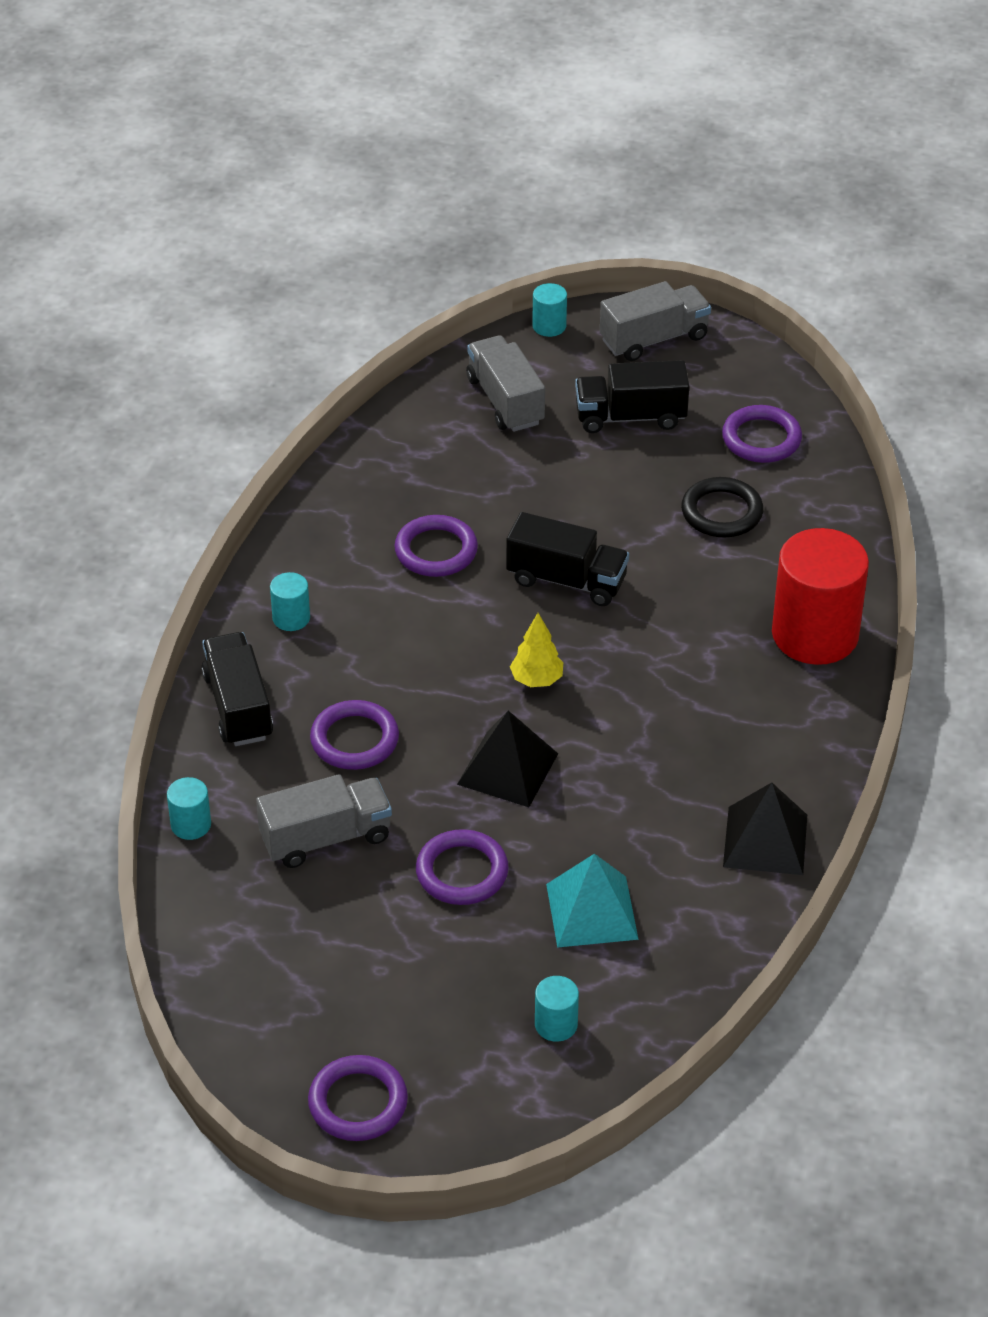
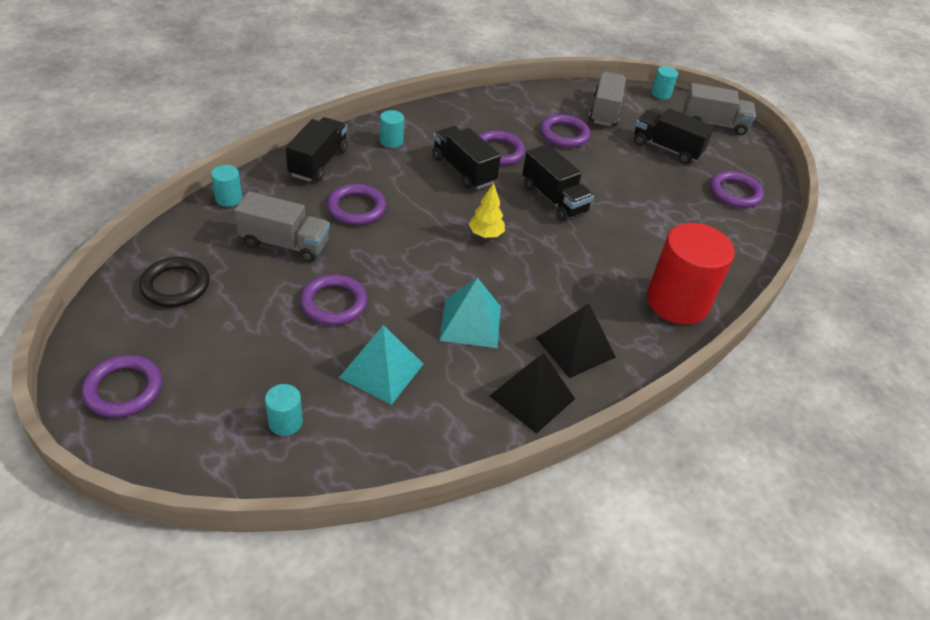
camera: 30 degrees right, 0 degrees up
(423, 606) = (463, 170): none -> black truck
(490, 472) = (564, 134): none -> purple ring
(508, 768) = (420, 267): black pyramid -> black pyramid (575, 347)
(627, 800) = (470, 323): none -> turquoise pyramid
(721, 512) = (677, 214): black ring -> black ring (175, 285)

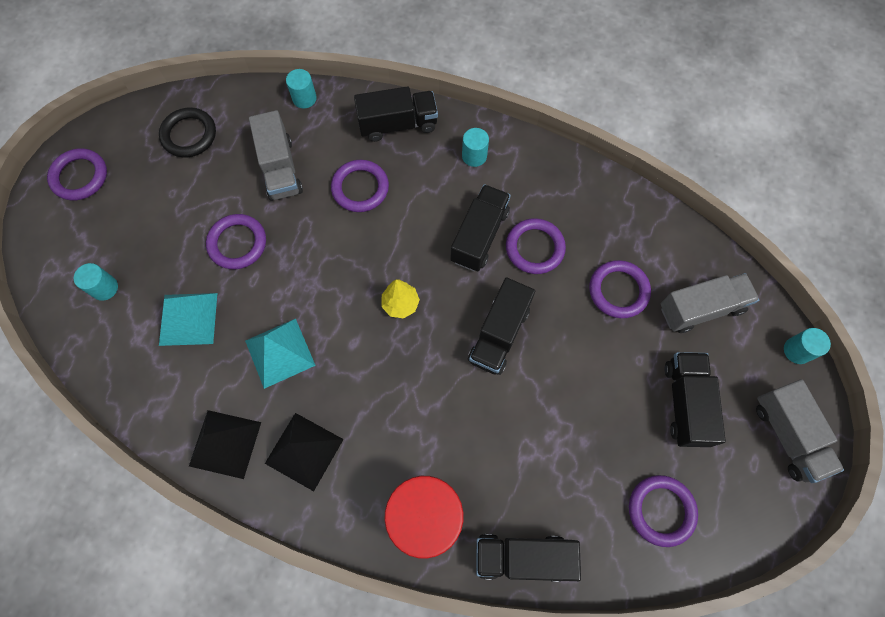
camera: 65 degrees right, 25 degrees up
(735, 267) = (523, 557): none -> black truck

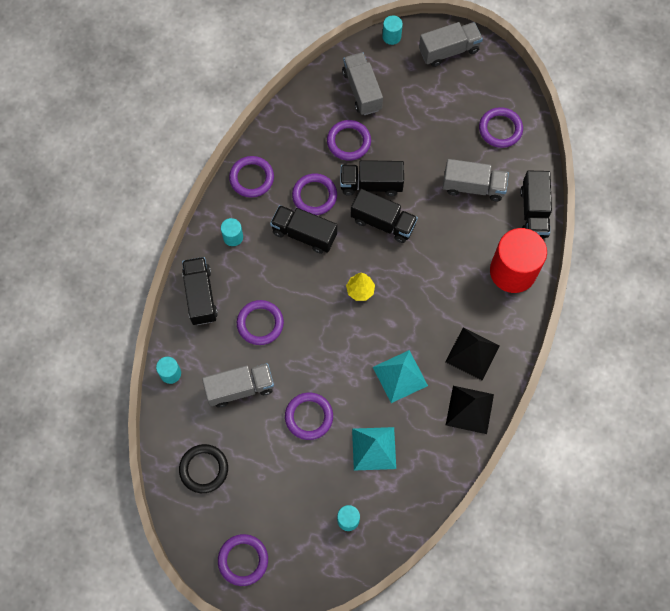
camera: 90 degrees left, 0 degrees up
(555, 174) = (251, 178): none -> purple ring
(560, 463) = (473, 187): none -> grey truck
(685, 403) = (430, 107): black truck -> black truck (371, 184)

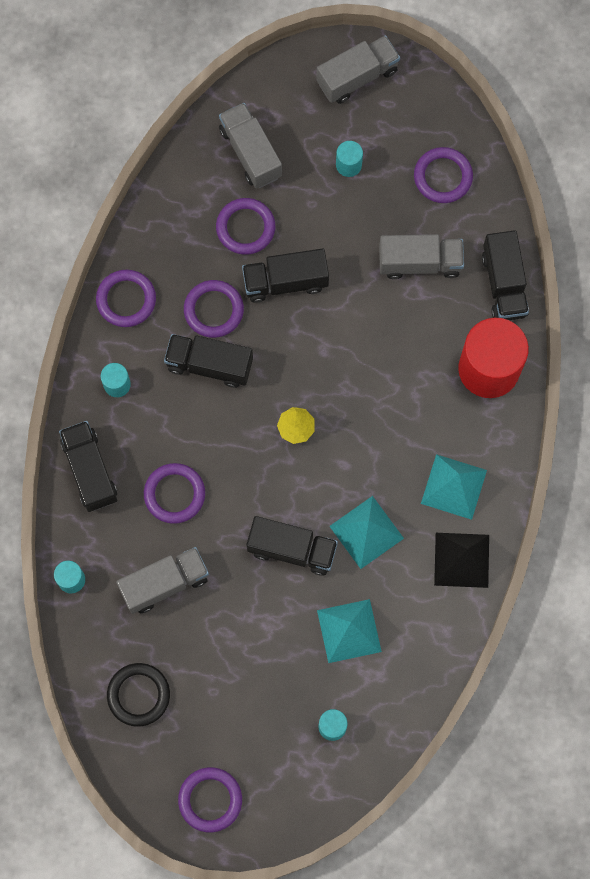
camera: 10 degrees left, 5 degrees up
(309, 417) = (259, 605): purple ring -> none
(383, 222) = (310, 331): black truck -> black truck (292, 549)
(391, 36) = (277, 69): turquoise cylinder -> turquoise cylinder (348, 165)
(472, 353) = (454, 486): black pyramid -> turquoise pyramid

